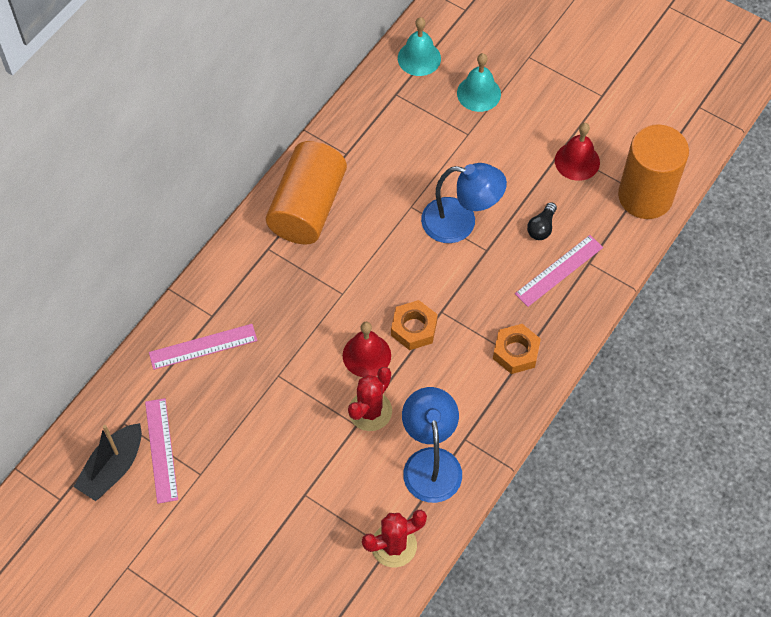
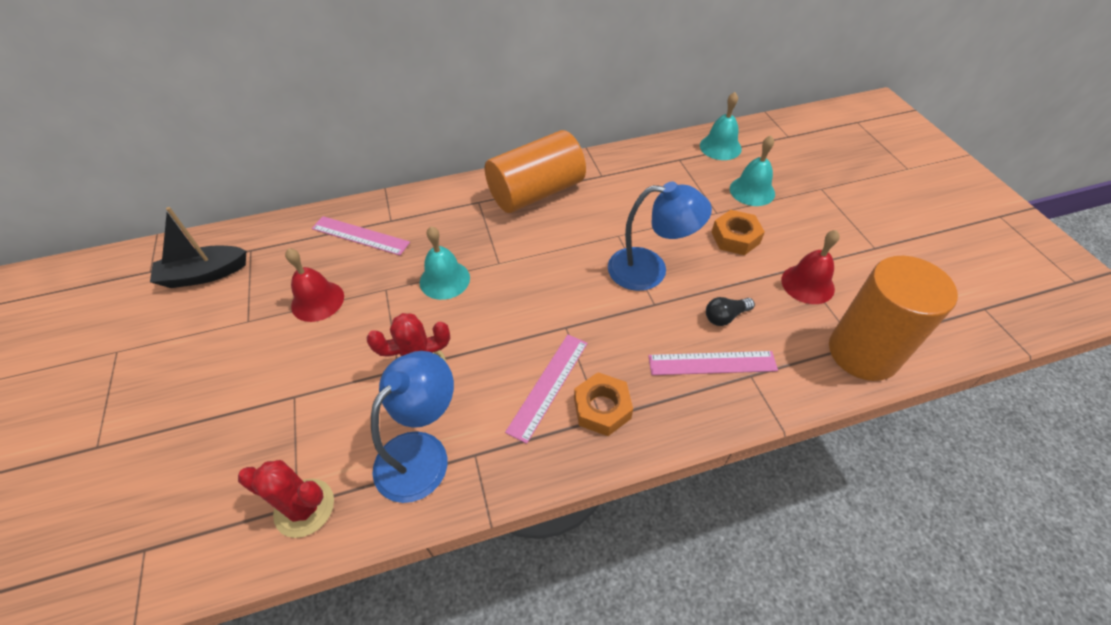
camera: 40 degrees right, 10 degrees down
(161, 450) = (247, 285): pink ruler -> pink ruler (548, 386)
(316, 336) = (444, 280): none -> turquoise bell
(366, 355) = (467, 320): red bell -> red bell (317, 301)
(414, 328) = (528, 325): orange nut -> orange nut (735, 238)
(460, 222) = (650, 270): blue lamp -> blue lamp turned 45 degrees counterclockwise

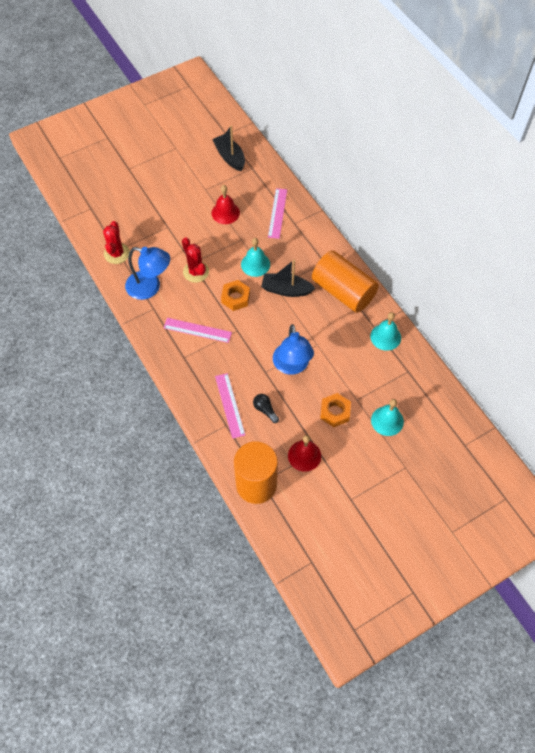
camera: 75 degrees right, 10 degrees up
(509, 251) = (286, 290): none -> black boat
(602, 408) = (189, 356): orange nut -> orange nut (235, 298)
(720, 147) = (432, 397): turquoise bell -> turquoise bell (385, 337)

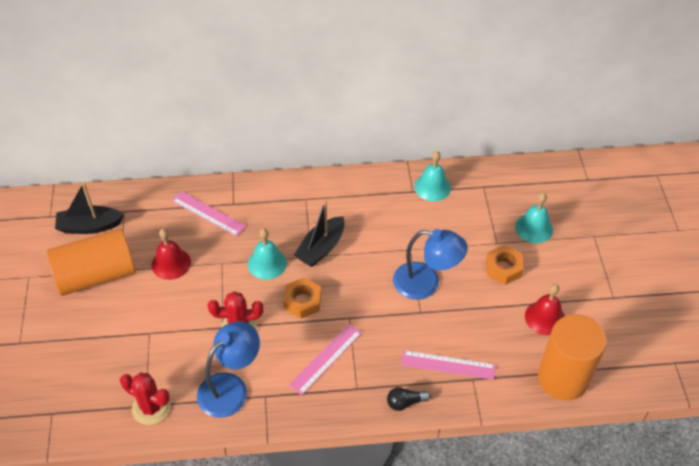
camera: 65 degrees left, 10 degrees down
(265, 410) = (470, 332): black light bulb -> black light bulb (405, 402)
(343, 291) = (354, 198): orange cylinder -> orange cylinder (96, 275)

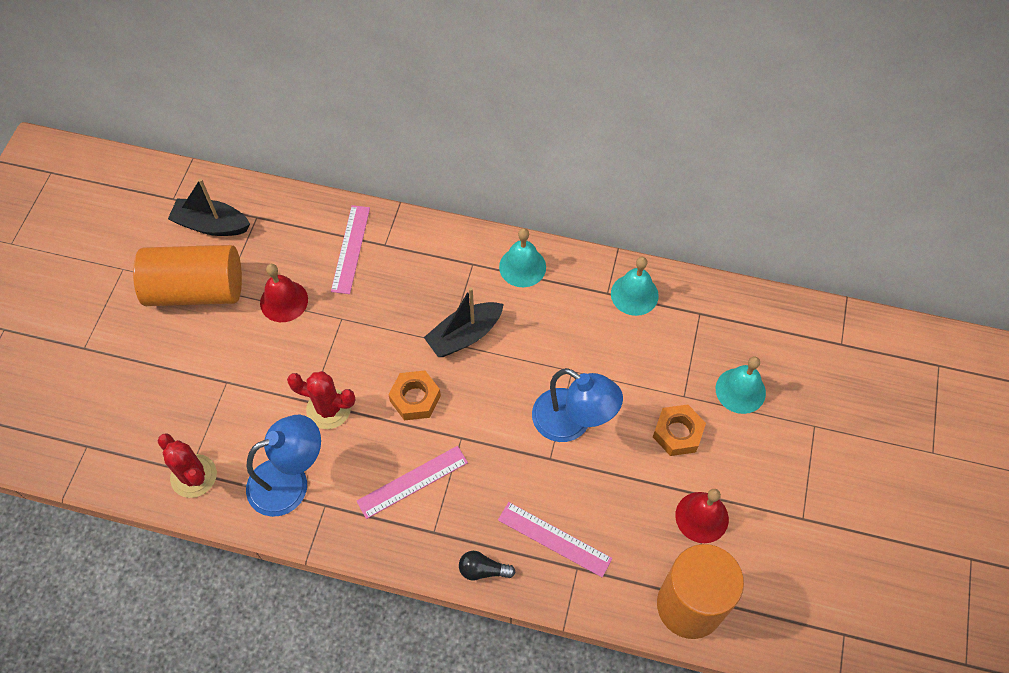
camera: 20 degrees right, 10 degrees up
(208, 213) = (350, 249): pink ruler -> pink ruler turned 45 degrees clockwise
(267, 263) = (393, 335): turquoise bell -> turquoise bell (522, 267)

